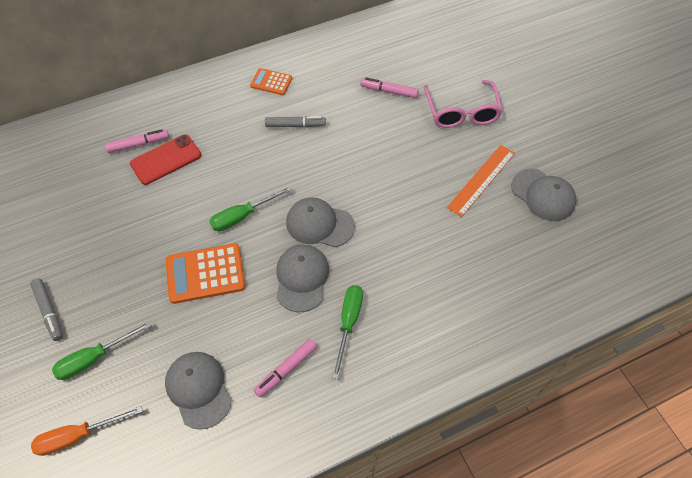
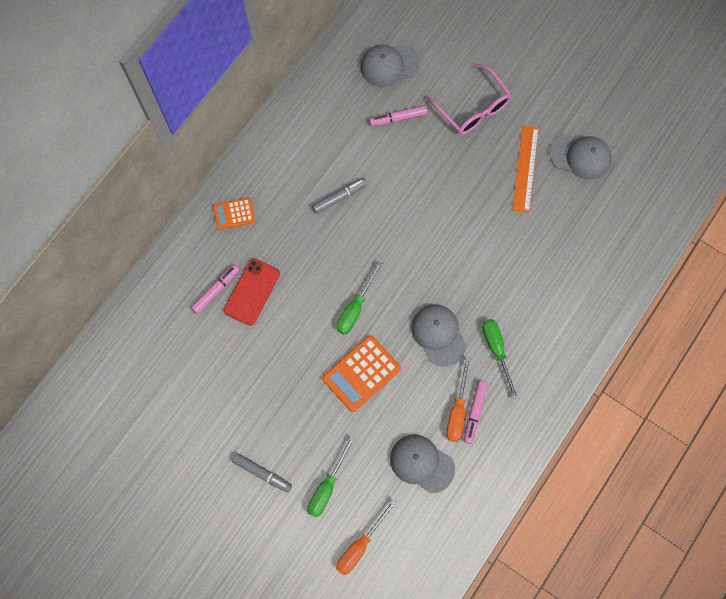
camera: 30 degrees left, 15 degrees up
(270, 358) = (457, 410): none -> orange screwdriver
(271, 82) = (287, 163): orange calculator -> orange calculator (234, 214)
(319, 224) = (422, 280): grey cap -> grey cap (389, 65)

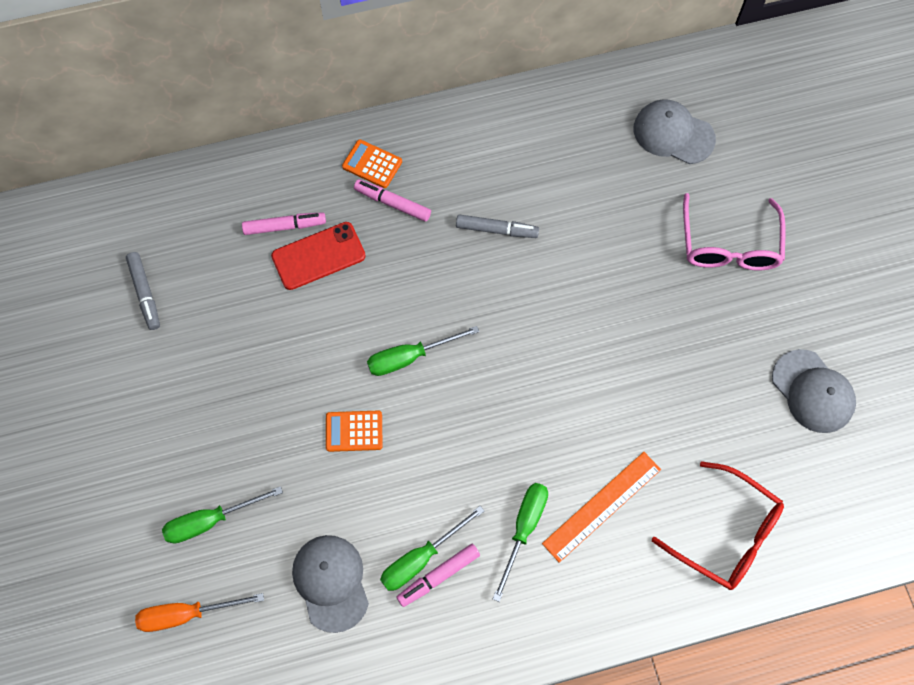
camera: 40 degrees right, 5 degrees down
(262, 473) = (159, 449): grey marker -> grey marker (145, 293)
(361, 373) = (354, 431): orange calculator -> orange calculator, size x0.59
(398, 118) = (634, 195): pink marker -> pink marker (393, 203)
(438, 335) = (474, 458): grey cap -> none
(457, 410) = (421, 558): orange screwdriver -> green screwdriver
(525, 168) = (734, 355): orange ruler -> orange ruler (602, 506)
(599, 268) = (727, 534): none -> red glasses

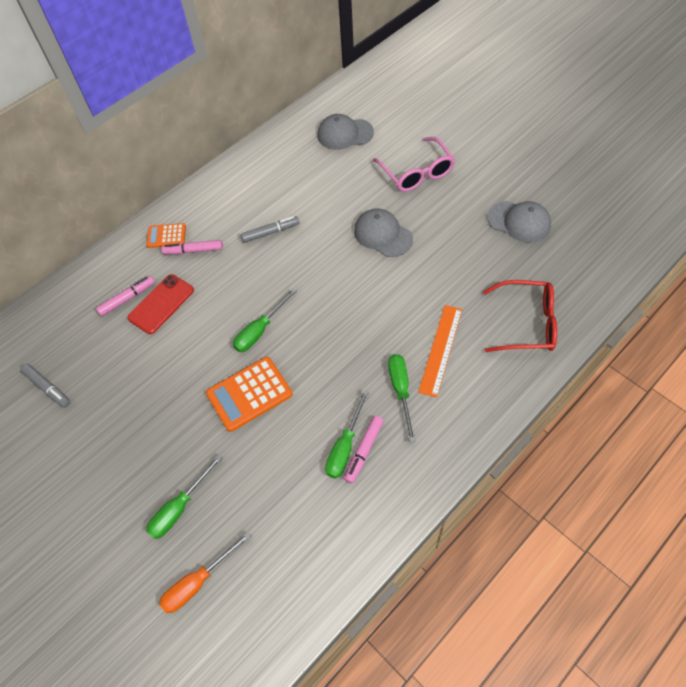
camera: 25 degrees left, 10 degrees down
(331, 582) = (292, 498): grey cap -> grey cap (383, 235)
(354, 431) = (249, 394): orange calculator -> orange calculator, size x1.68

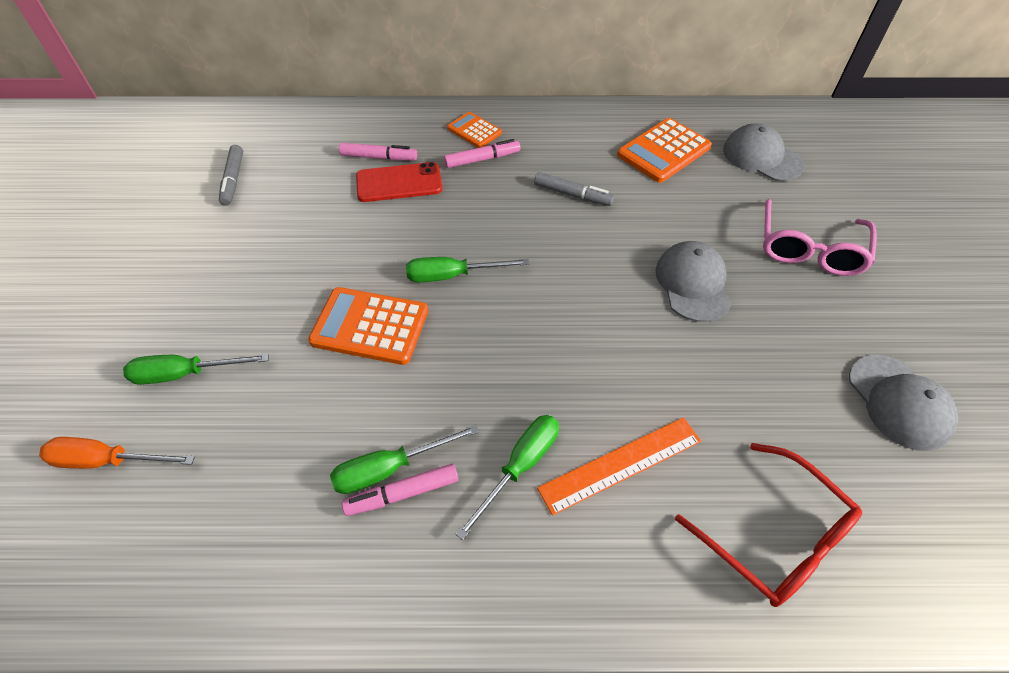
camera: 40 degrees right, 5 degrees down
(193, 250) = (482, 159): pink marker -> pink marker turned 120 degrees clockwise
(291, 168) = (664, 151): none -> orange calculator

